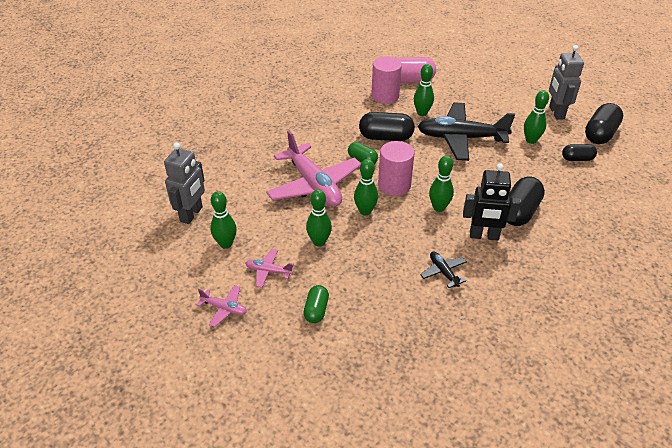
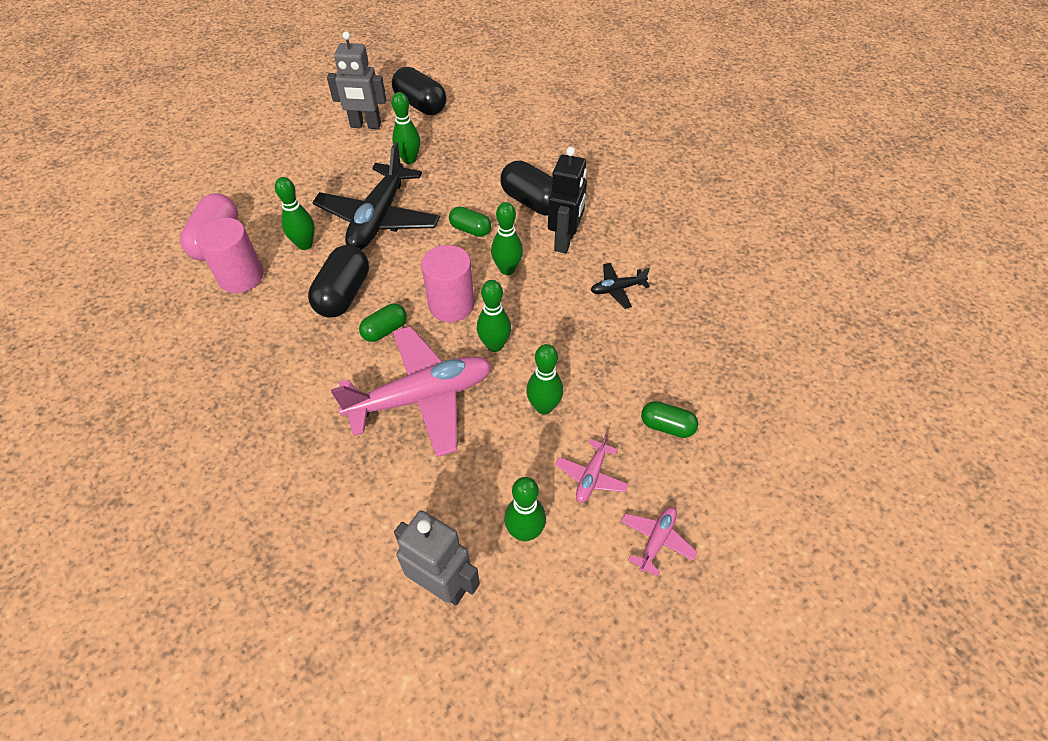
camera: 80 degrees left, 10 degrees up
(471, 183) = (470, 230): none -> green capsule
(577, 159) = (457, 134): black capsule -> none

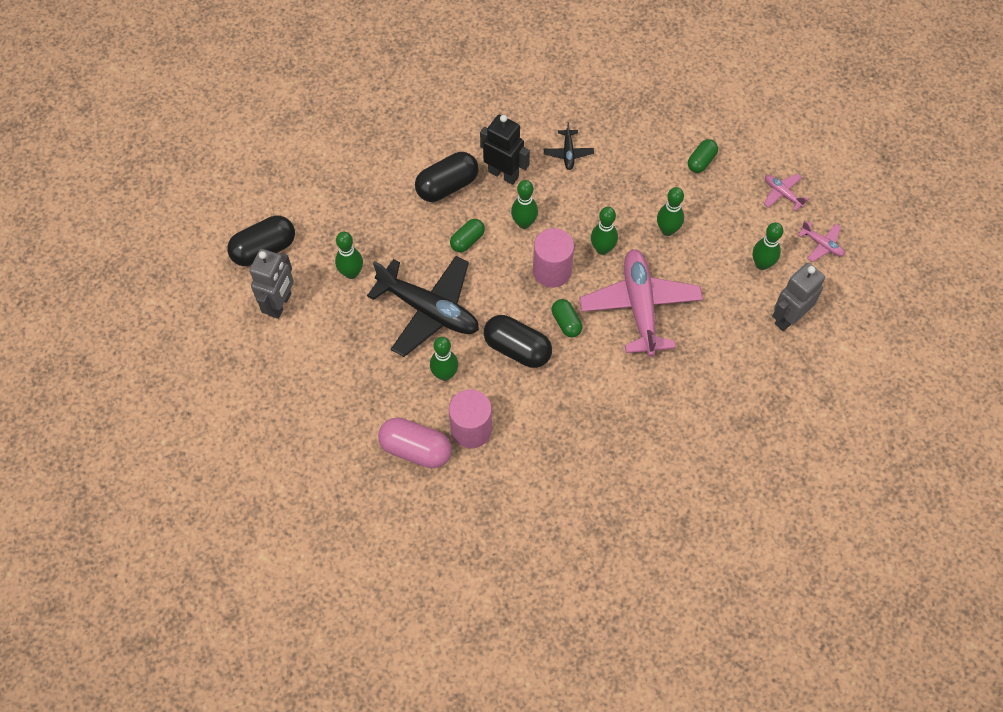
camera: 75 degrees left, 10 degrees up
(591, 476) = (729, 216): pink plane -> pink plane (822, 244)

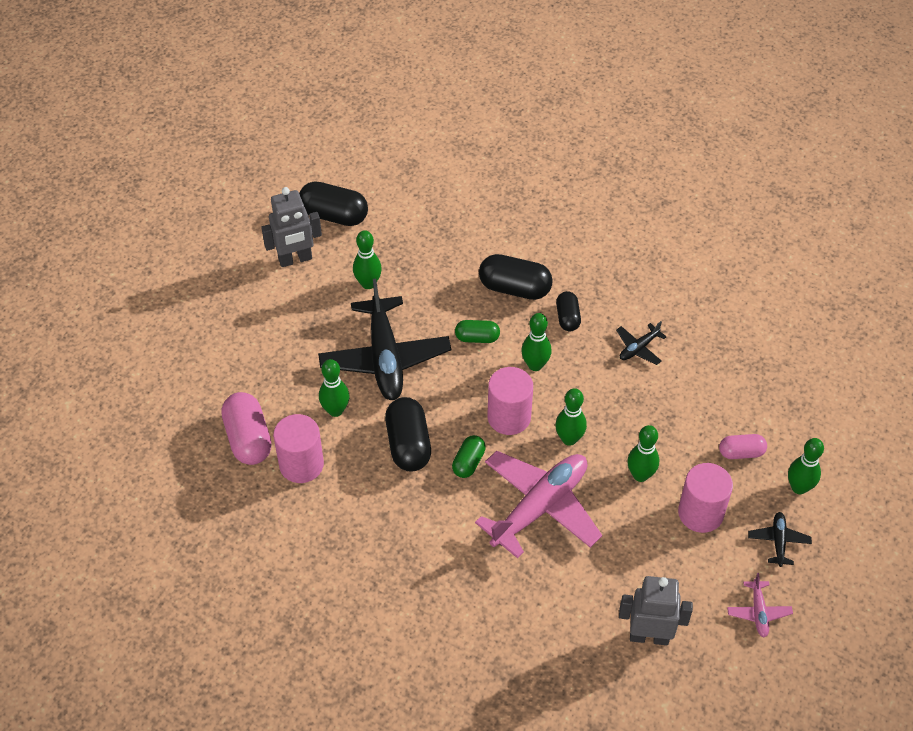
camera: 50 degrees right, 10 degrees down
(503, 174) = (567, 318): black robot -> black capsule
(701, 161) = (741, 452): green capsule -> pink capsule
(725, 219) = (700, 513): none -> pink cylinder
(762, 264) = (684, 575): green bowling pin -> green bowling pin (799, 487)
(782, 194) = (778, 541): pink plane -> black plane

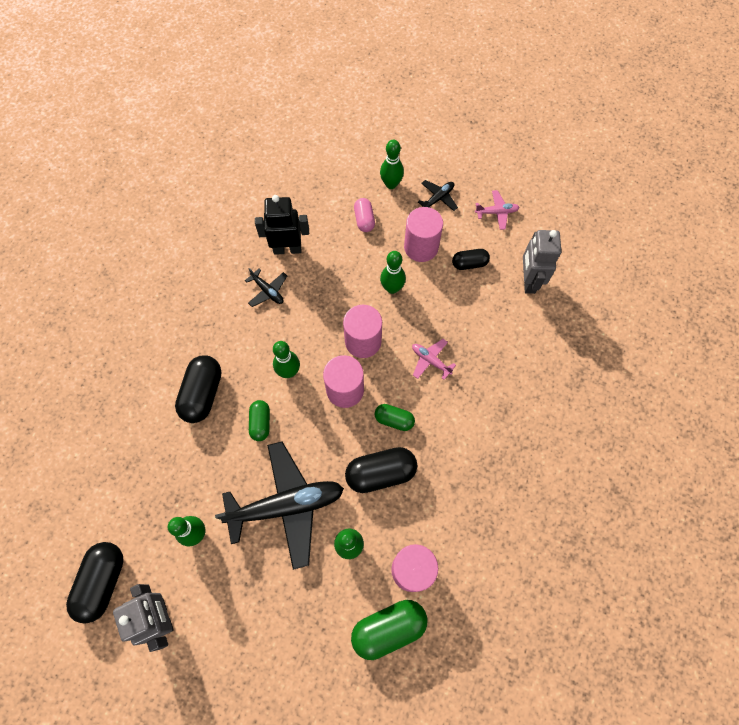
camera: 95 degrees left, 15 degrees up
(248, 438) = (388, 628): pink capsule -> green capsule
(539, 507) = (430, 361): pink plane -> pink plane, size x0.44
(567, 318) = (236, 347): black capsule -> black capsule (469, 264)
(569, 439) = (363, 341): green bowling pin -> pink cylinder
(696, 369) = (287, 249): none -> black robot
(778, 541) = (438, 198): black plane -> black plane turned 135 degrees clockwise

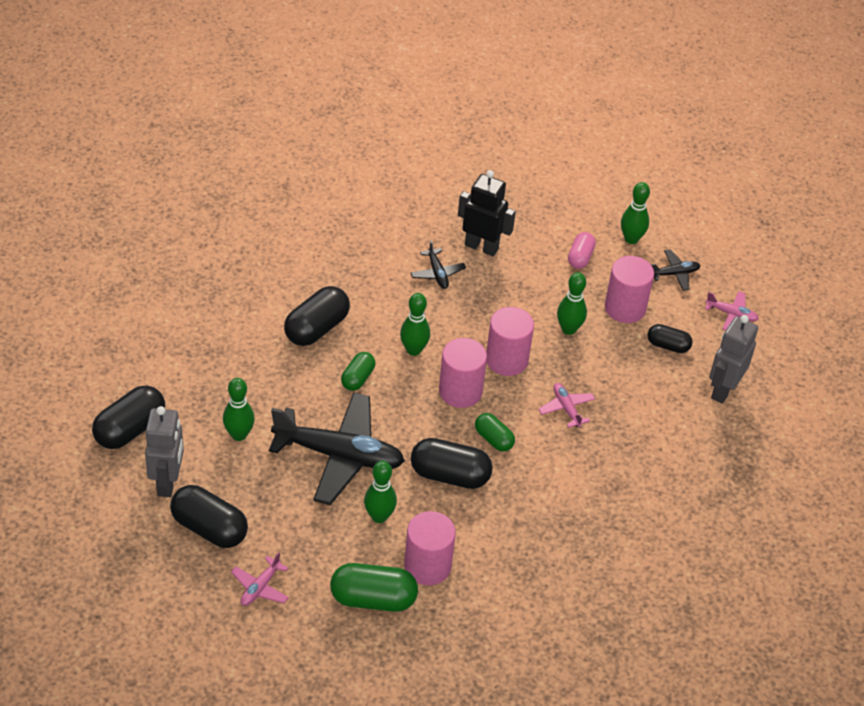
camera: 25 degrees right, 20 degrees down
(222, 641) = (209, 528): none -> black capsule
(295, 674) = (260, 587): none -> pink plane

